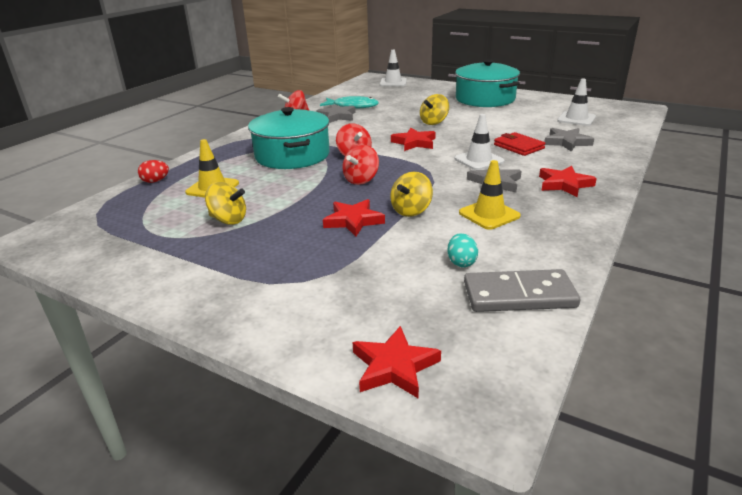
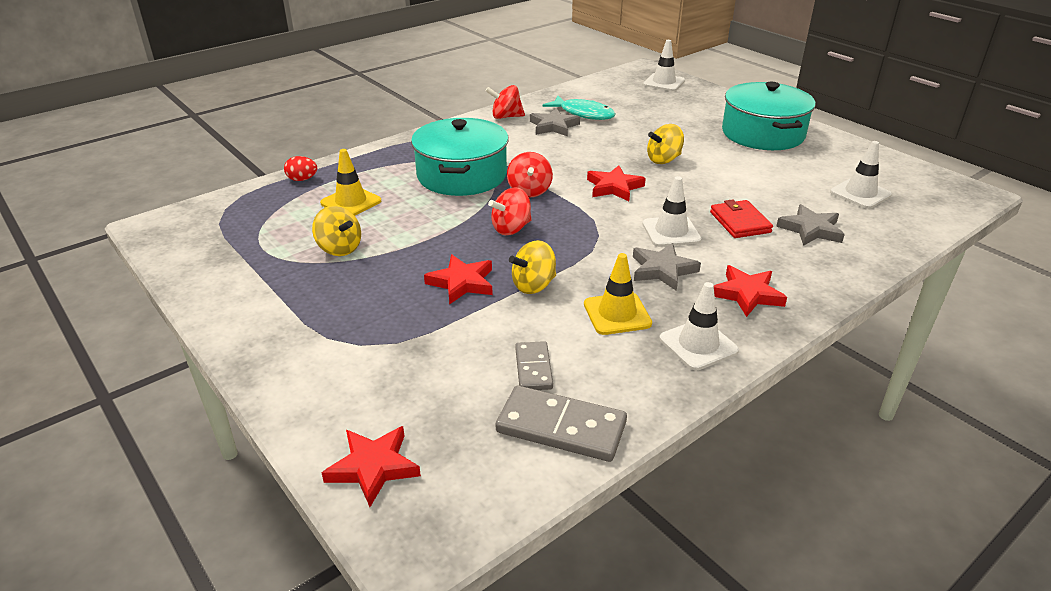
camera: 20 degrees right, 5 degrees up
(461, 262) = (533, 368): turquoise egg -> grey domino
(563, 220) = (698, 345): none -> white traffic cone

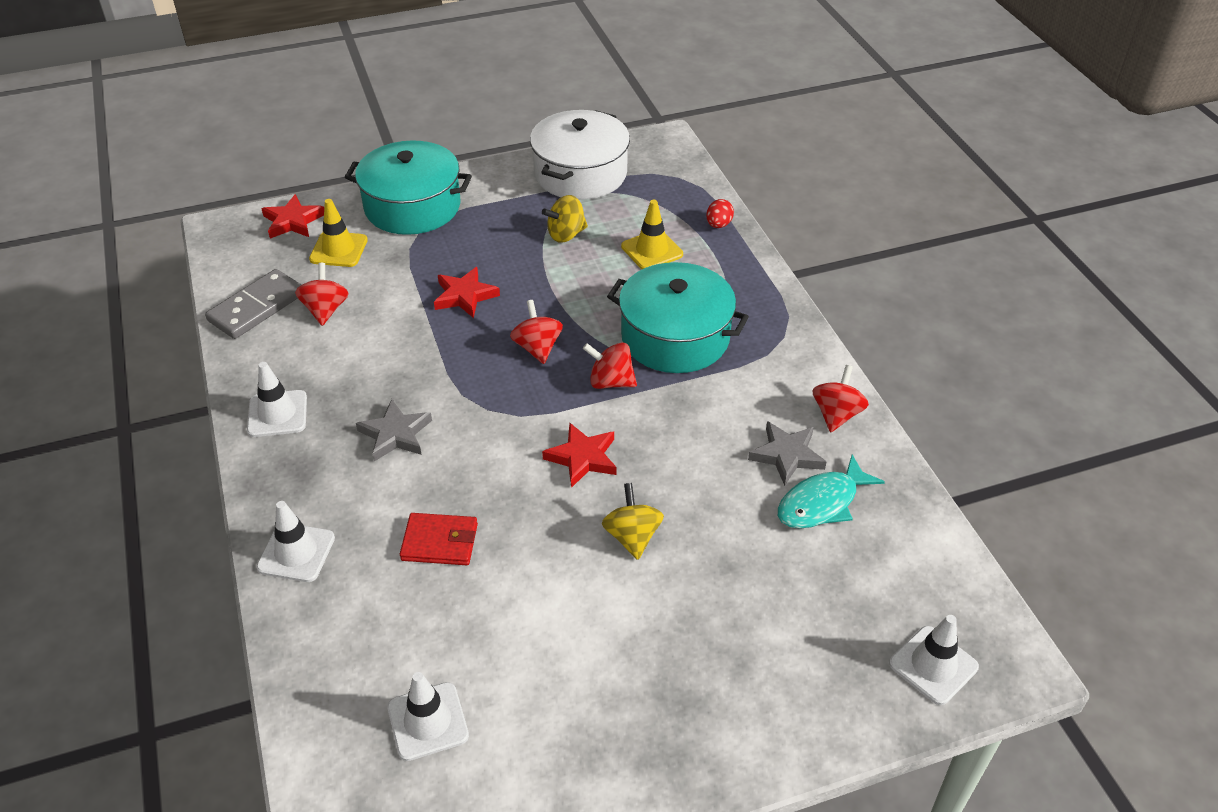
camera: 110 degrees right, 10 degrees up
(223, 262) = (580, 173): none -> white pot
(533, 285) = (431, 338): yellow spinning top -> none
(533, 368) = (325, 310): grey domino -> red spinning top
(617, 314) = (354, 378): yellow traffic cone -> yellow traffic cone (338, 249)
(671, 232) = (457, 470): white traffic cone -> white traffic cone (296, 552)
(747, 294) = (315, 481): red star -> none
(763, 134) = (666, 707): turquoise pot -> turquoise pot (412, 206)
(811, 229) = (383, 605): grey star -> none

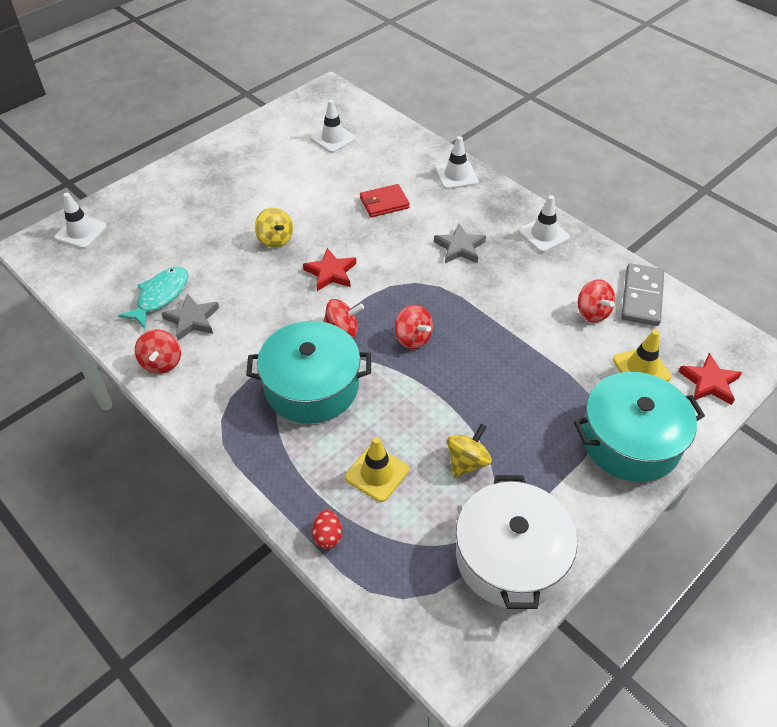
camera: 155 degrees right, 5 degrees up
(465, 296) = (502, 363): red star -> none

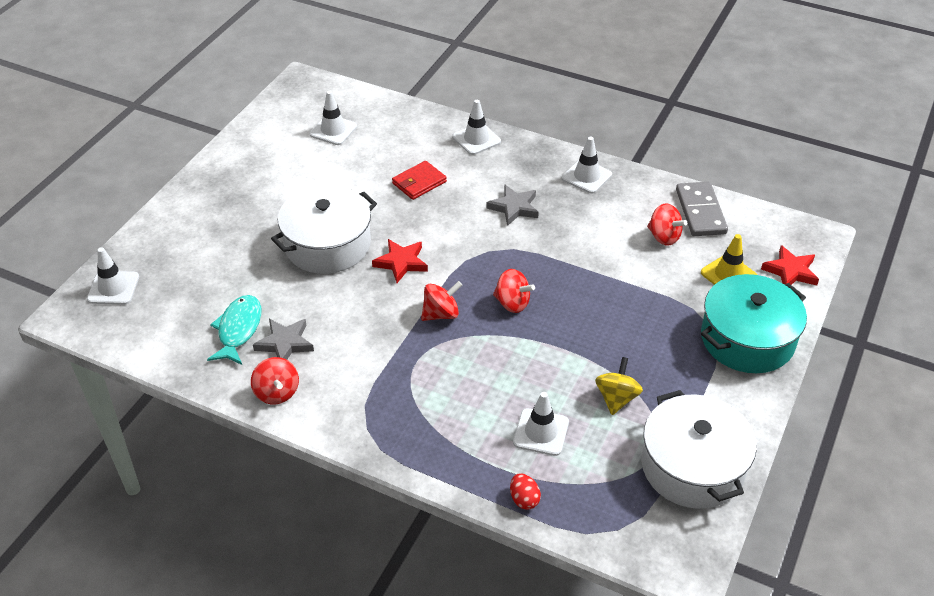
camera: 20 degrees left, 5 degrees down
(275, 240) = (327, 245): yellow spinning top -> white pot
(311, 386) = (439, 373): turquoise pot -> none
(377, 473) = (541, 432): yellow traffic cone -> white traffic cone

